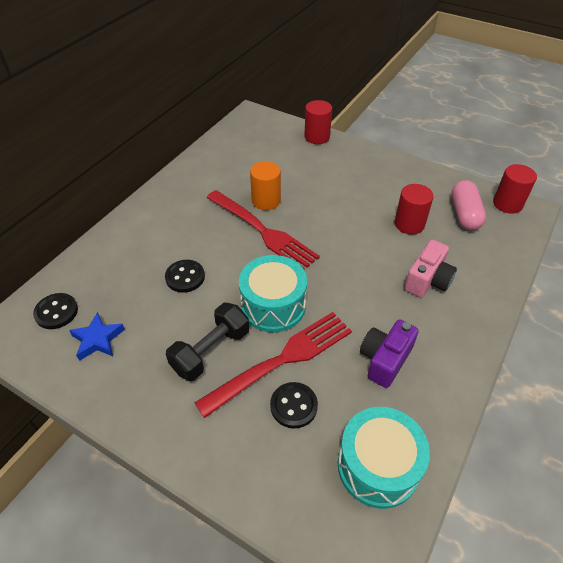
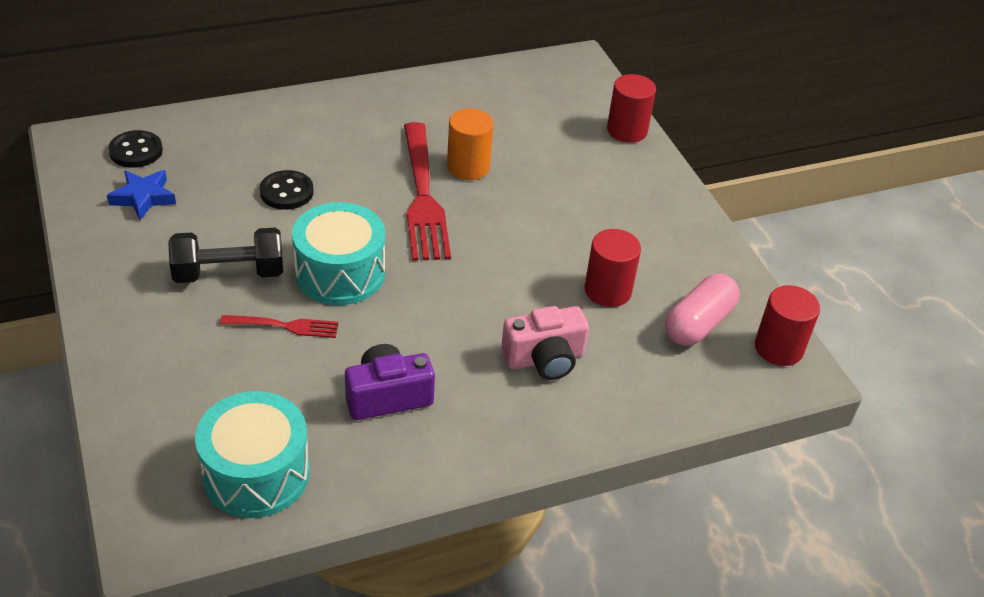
camera: 35 degrees right, 5 degrees down
(282, 360) = (284, 326): red fork -> red fork, size x0.50
(293, 406) = (245, 371): black button -> none

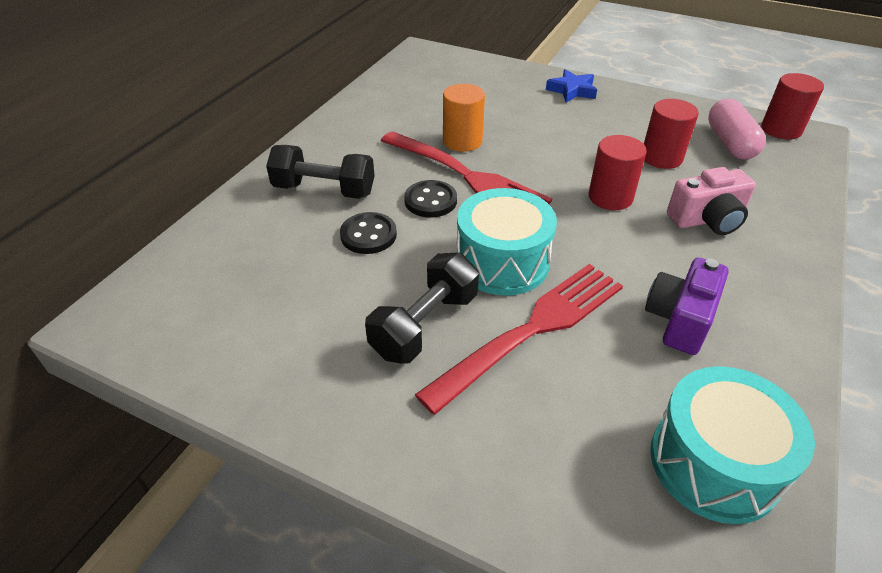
camera: 40 degrees left, 0 degrees up
(136, 151) = (185, 289): black button -> black button (430, 201)
(143, 197) = (252, 321): blue star -> blue star (572, 90)
(284, 326) = (532, 330): red fork -> red fork, size x2.01
(308, 139) = (324, 190): none -> black dumbbell
(544, 359) = (707, 220): pink camera -> pink camera turned 45 degrees clockwise
(627, 130) = (512, 70): red cylinder -> red cylinder (610, 197)

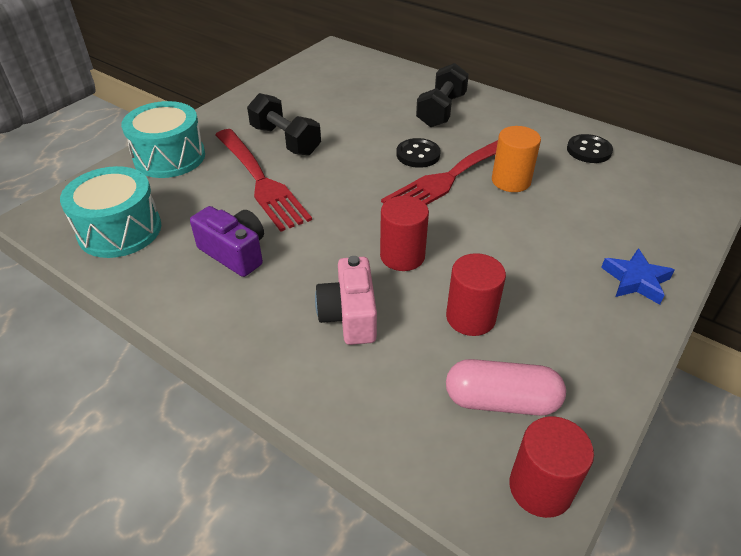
camera: 100 degrees right, 0 degrees up
(368, 235) = (382, 126): black button -> black button (589, 150)
(502, 262) = (333, 178): turquoise drum -> turquoise drum (169, 157)

